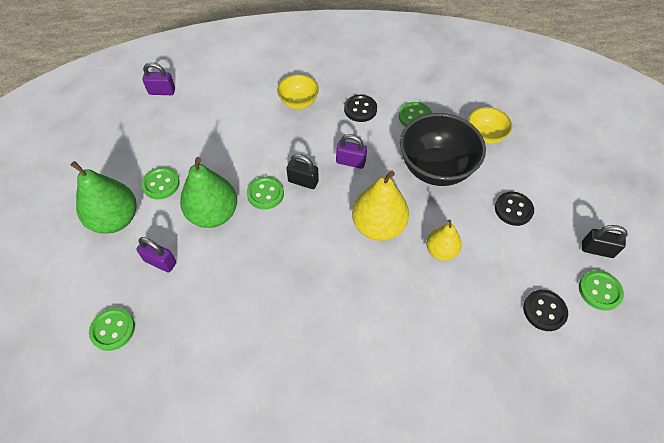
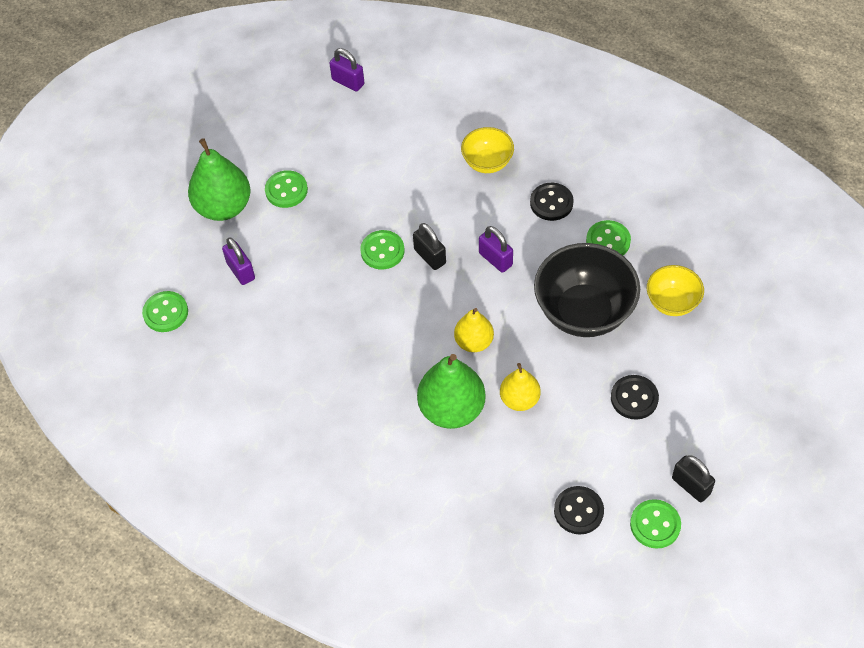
camera: 35 degrees right, 0 degrees up
(213, 214) = (318, 247): green pear -> green pear (451, 409)
(378, 226) = (474, 342): yellow pear -> yellow pear, size x0.60

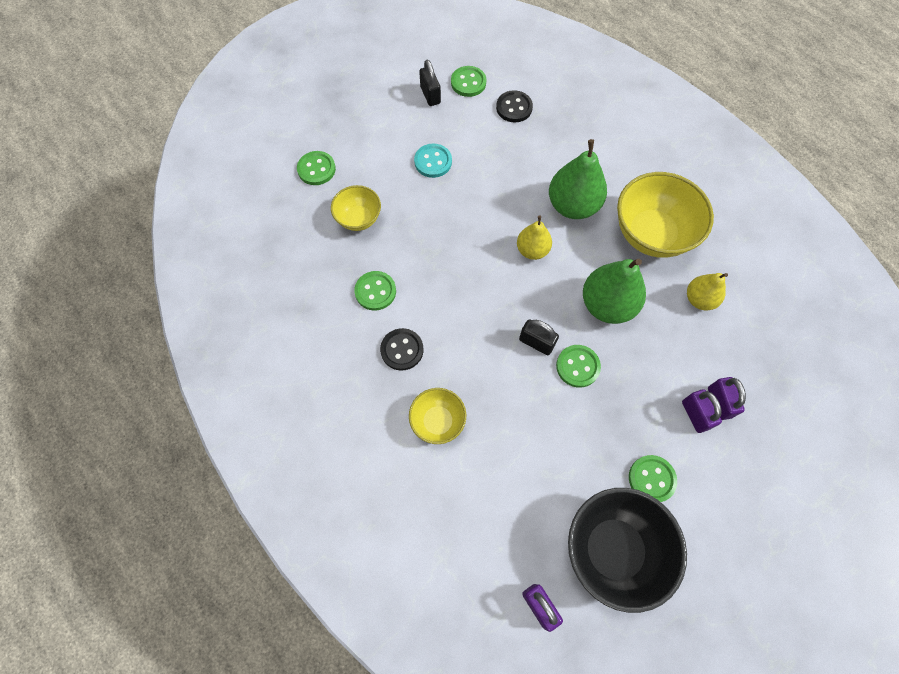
camera: 160 degrees left, 10 degrees up
(165, 313) = (800, 387): green button -> green button (316, 169)
(223, 207) = (723, 487): green pear -> green pear (607, 305)
(352, 410) = (651, 234): none -> yellow bowl
(430, 256) = (536, 342): black padlock -> black padlock turned 45 degrees counterclockwise
(495, 259) = (479, 315): purple padlock -> purple padlock (695, 415)
(519, 399) = (517, 193): yellow pear -> yellow pear (699, 299)
(584, 312) = (431, 239): black bowl -> black bowl (613, 549)
(634, 398) = (433, 162): black button -> turquoise button

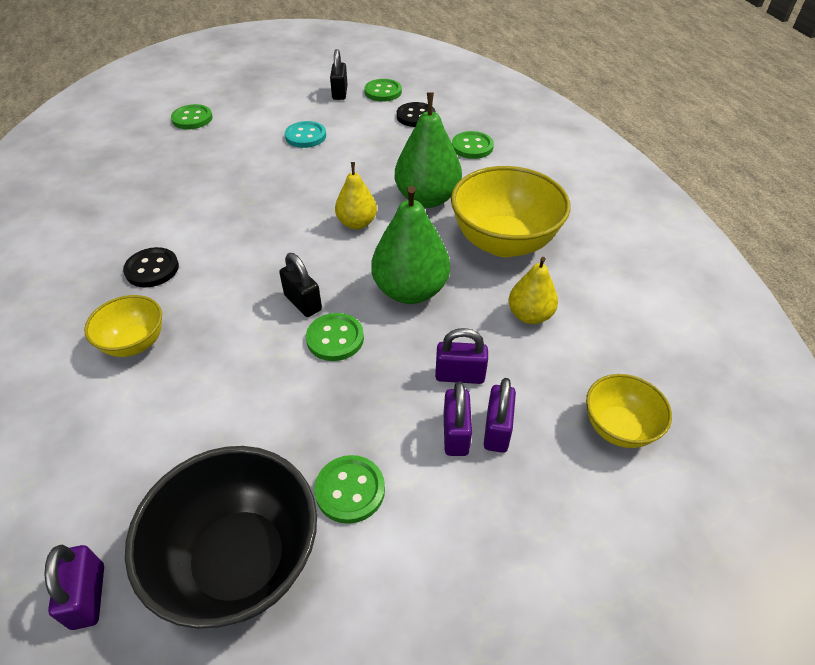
camera: 20 degrees right, 20 degrees down
(359, 219) = (200, 159): yellow bowl -> yellow bowl (618, 428)
(375, 291) = (167, 216): green button -> green button (472, 147)
(676, 367) = (459, 375): none -> purple padlock

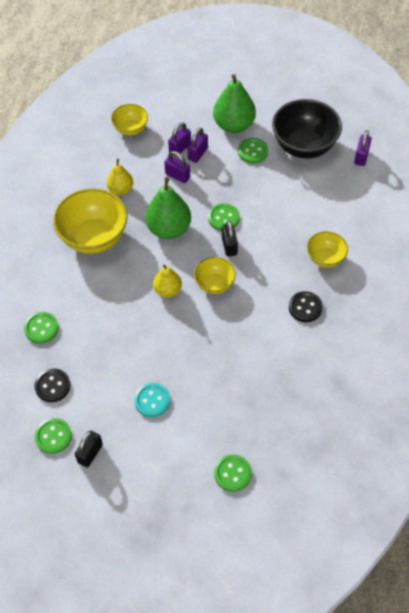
camera: 150 degrees left, 10 degrees up
(297, 250) = (214, 284): none -> yellow bowl
(427, 198) = (110, 291): green pear -> green pear (234, 125)

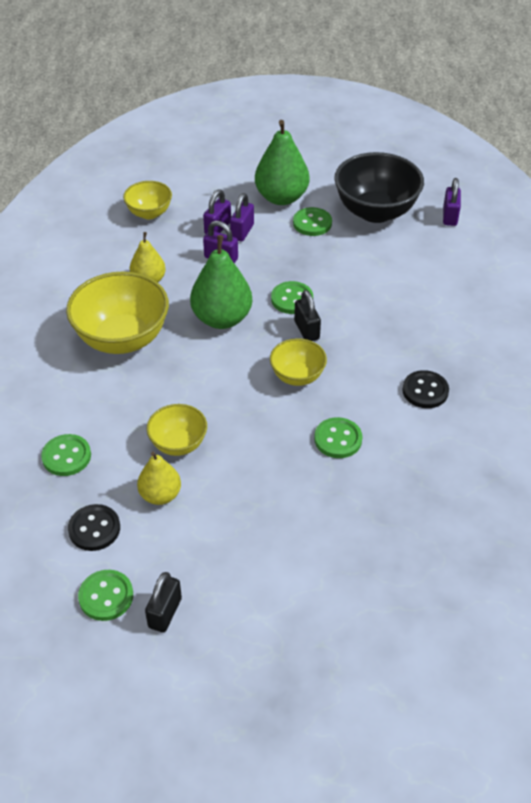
camera: 10 degrees left, 10 degrees down
(152, 401) = (242, 530): turquoise button -> none
(167, 290) = (235, 390): yellow pear -> yellow pear (160, 495)
(232, 473) = (378, 613): green button -> green button (338, 439)
(325, 258) = (436, 331): yellow bowl -> yellow bowl (178, 444)

